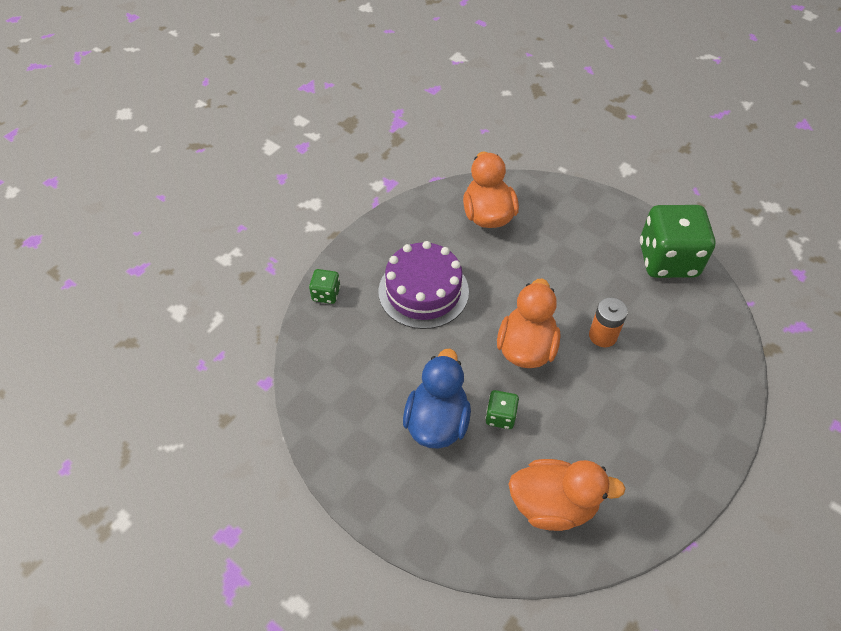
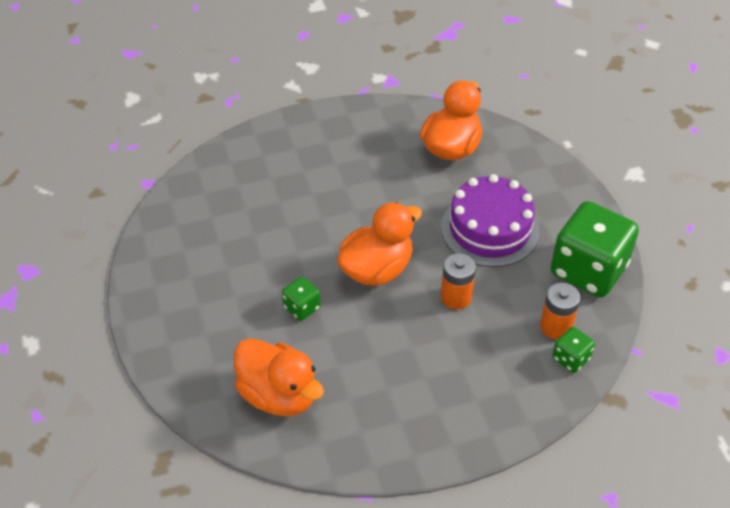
camera: 35 degrees right, 5 degrees down
(326, 294) = (252, 141): green dice -> green dice (571, 358)
(423, 291) = (333, 180): purple cake -> purple cake (490, 229)
(437, 422) = (247, 282): blue duck -> none
(688, 317) = (556, 327): none -> orange battery

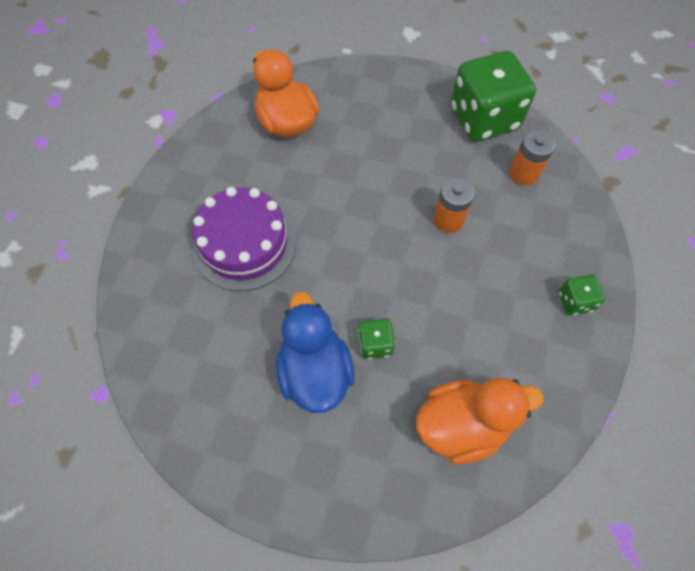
camera: 55 degrees left, 15 degrees up
(251, 284) = (315, 371): none -> blue duck
(376, 269) = (376, 258): orange duck -> none
(490, 229) = (395, 152): purple cake -> purple cake (244, 243)
(571, 358) = (560, 184): green dice -> green dice (574, 301)

